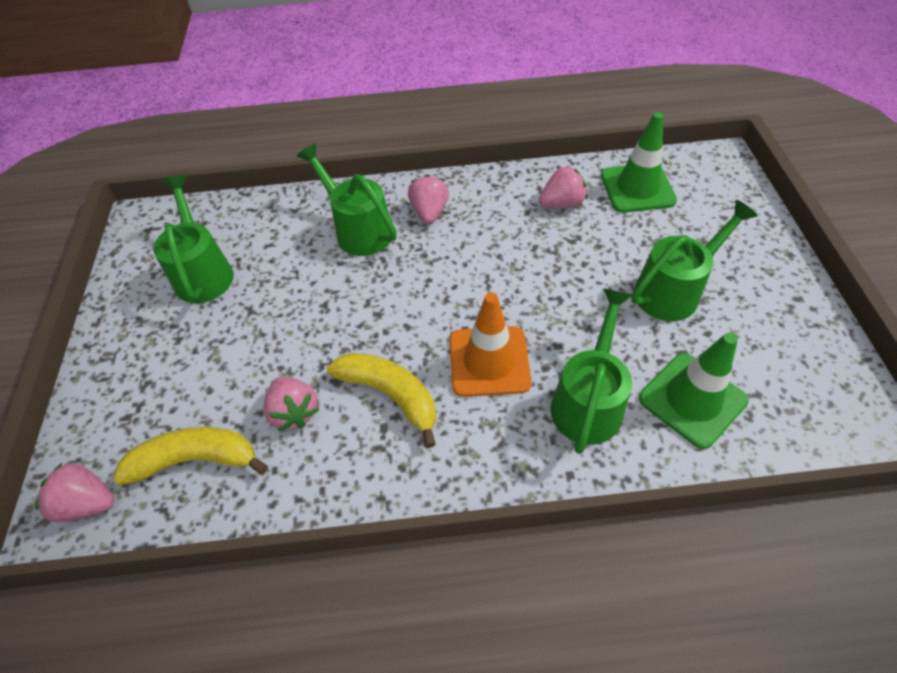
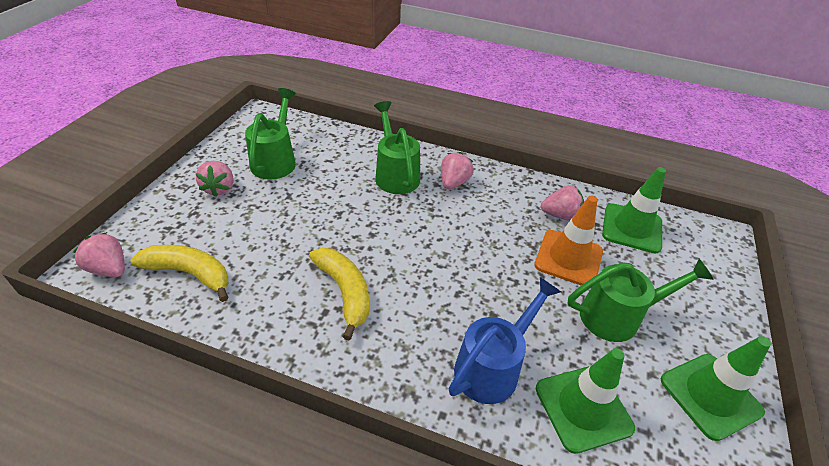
camera: 20 degrees right, 10 degrees down
(294, 412) = (272, 273): pink strawberry -> pink strawberry (219, 188)
(489, 361) = (432, 302): orange traffic cone -> orange traffic cone (568, 258)
(589, 400) = (493, 366): green watering can -> blue watering can
(791, 331) = (710, 395): none -> green traffic cone

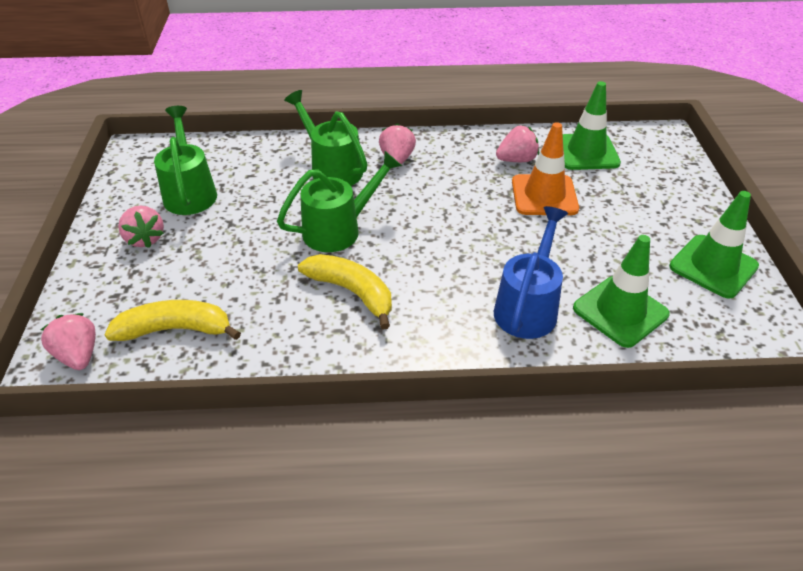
camera: 20 degrees left, 0 degrees up
(109, 269) = (78, 355): pink strawberry -> pink strawberry turned 45 degrees clockwise
(618, 316) = (611, 230): green watering can -> green watering can (339, 229)

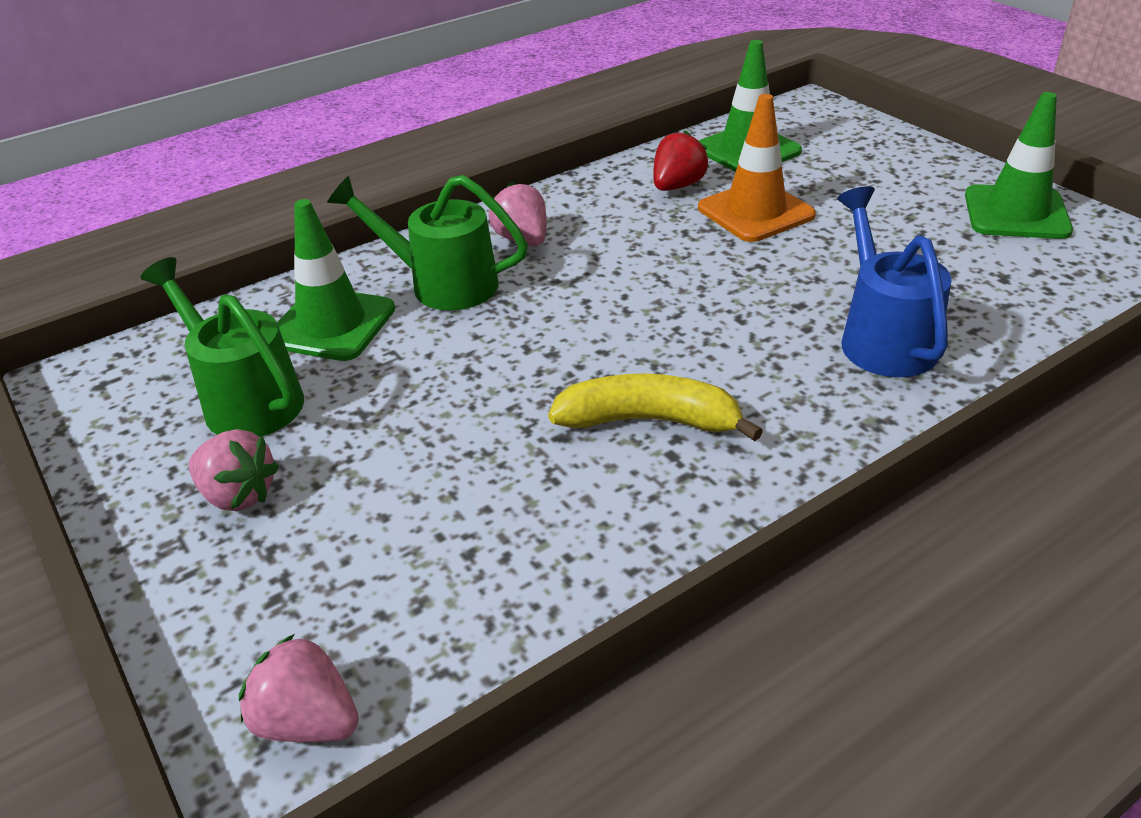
camera: 30 degrees left, 5 degrees down
(176, 329) = (440, 596): yellow banana -> none
(339, 229) = (541, 353): green watering can -> none
(516, 160) = (677, 186): pink strawberry -> red strawberry
(620, 311) = (984, 297): green traffic cone -> green traffic cone (331, 325)

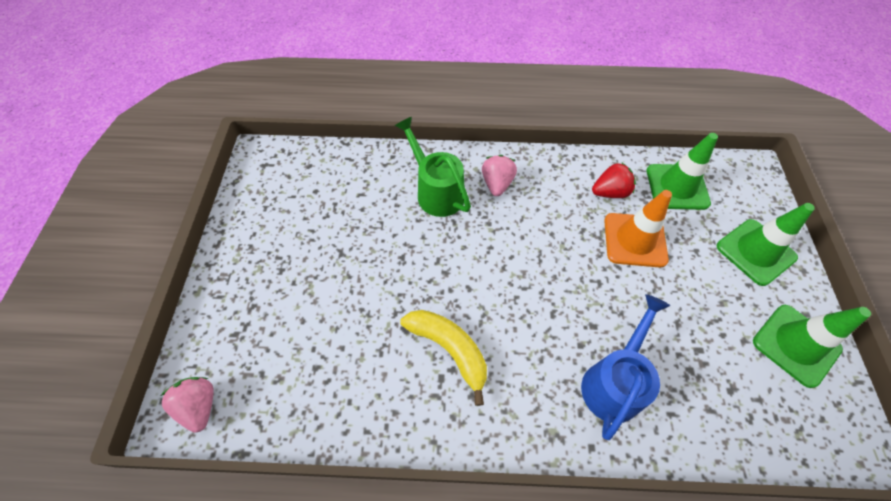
camera: 35 degrees right, 20 degrees up
(238, 495) = (263, 267): pink strawberry -> none
(245, 399) = (305, 211): green watering can -> none
(331, 325) = (371, 187): green traffic cone -> green traffic cone (755, 252)

